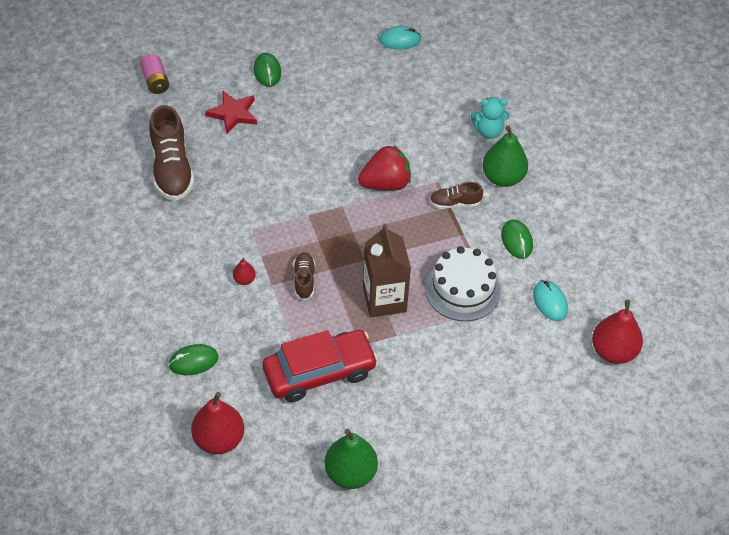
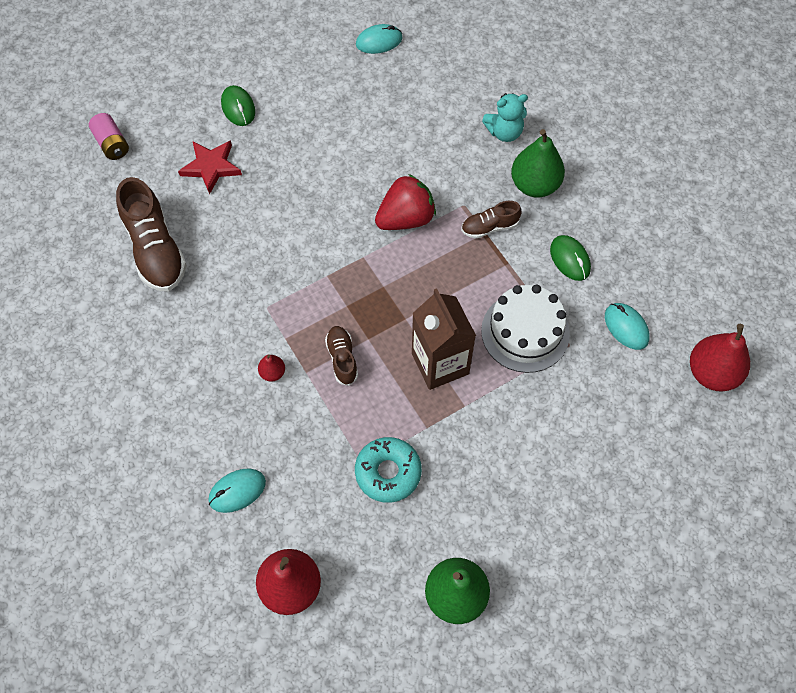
camera: 10 degrees left, 10 degrees up
(193, 361) = (237, 491): green mouse -> turquoise mouse
(319, 372) = (388, 472): red car -> turquoise donut

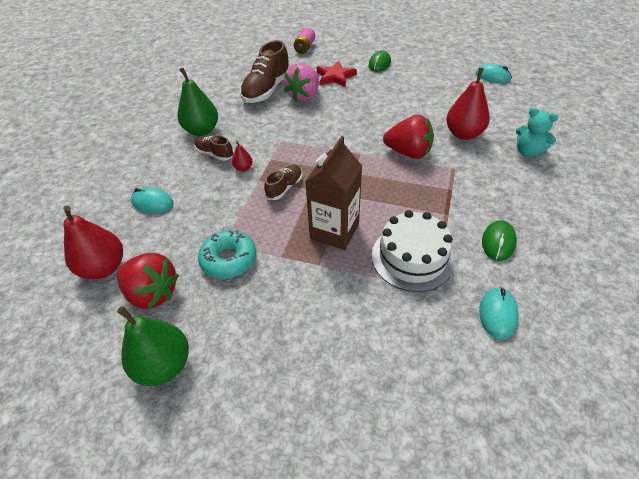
camera: 50 degrees right, 15 degrees down
(212, 225) = (304, 96): none -> pink strawberry
(367, 561) = (153, 293): none -> red strawberry
(489, 227) = (458, 188): brown shoe -> brown shoe (214, 154)
(534, 185) = (519, 188): green pear -> green pear (202, 130)
(712, 373) = (546, 411): red pear -> red pear (463, 134)

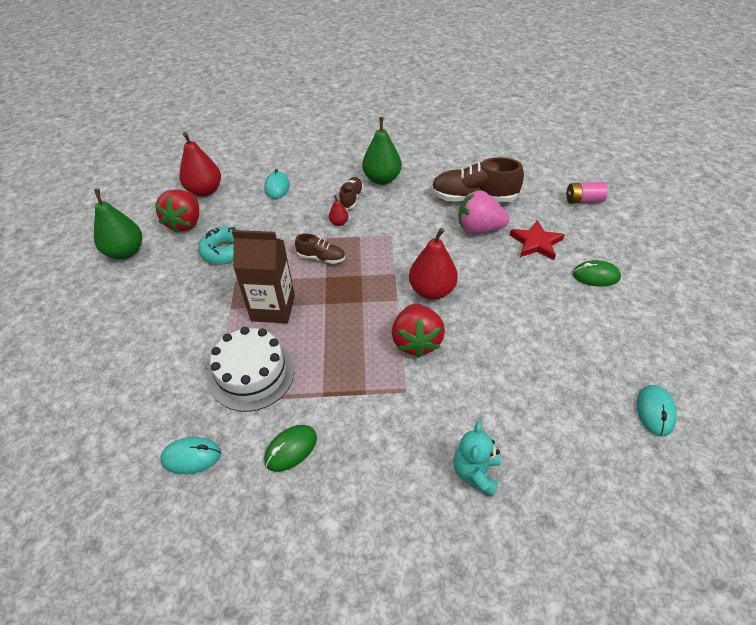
camera: 70 degrees right, 0 degrees up
(463, 134) = (481, 391): red pear -> red pear (432, 290)
(498, 242) = (291, 449): green mouse -> green mouse turned 45 degrees counterclockwise

